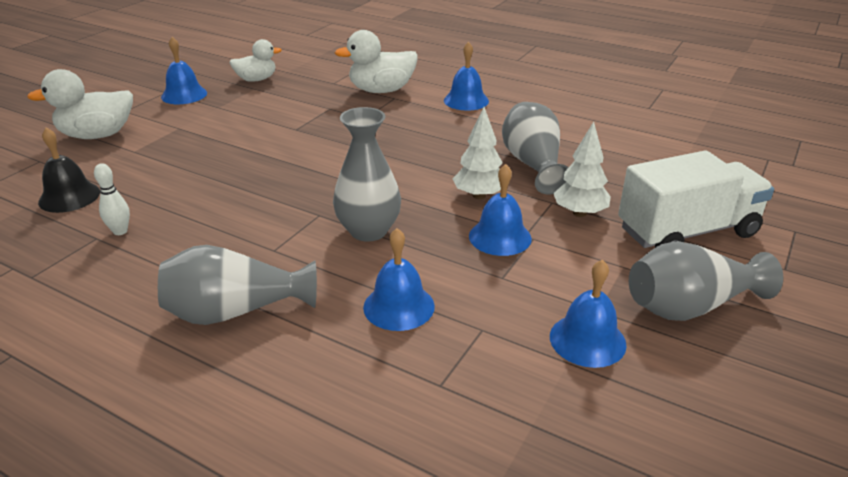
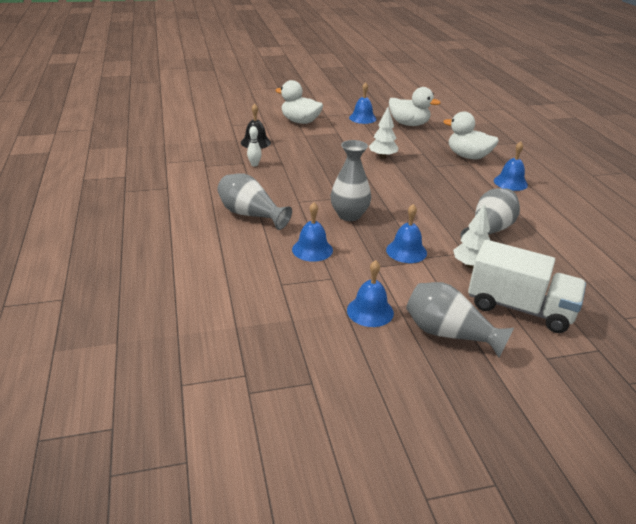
camera: 45 degrees right, 0 degrees up
(256, 79) = (409, 124): white duck -> white duck, size x1.52
(479, 195) = (429, 229): white tree -> white tree (382, 157)

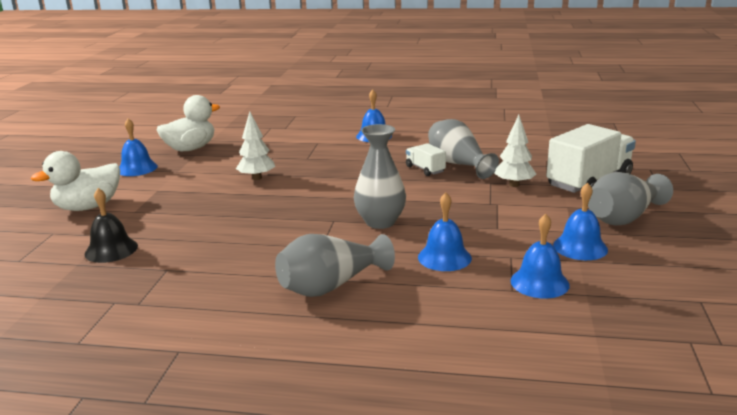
camera: 65 degrees left, 10 degrees down
(254, 164) = (183, 261): white bowling pin -> none
(406, 251) = (475, 207): blue bell -> blue bell (539, 282)
(462, 217) = (425, 169): none -> white truck
(468, 156) = (302, 140): white duck -> none

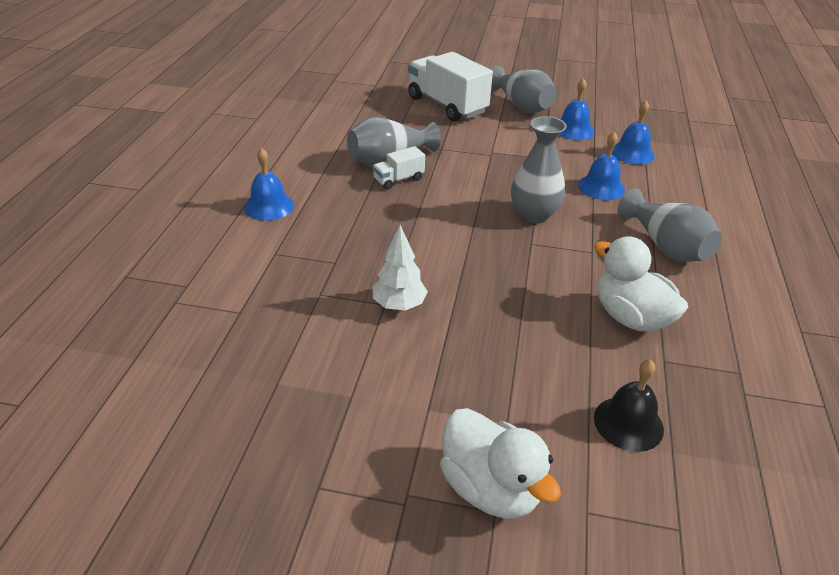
camera: 90 degrees left, 15 degrees up
(137, 168) = (323, 455): blue bell -> none
(190, 149) = (244, 393): white duck -> white duck (631, 317)
(514, 185) = (449, 138): white tree -> none

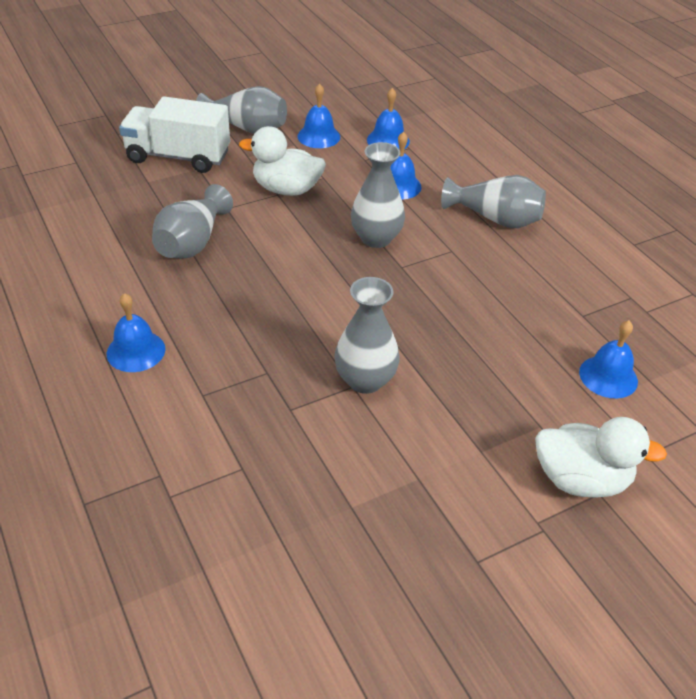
camera: 40 degrees left, 5 degrees up
(398, 179) = (226, 260): white truck -> none
(399, 305) = (365, 380): white tree -> grey vase
(628, 423) = (608, 376): black bell -> blue bell
(631, 317) = (531, 293): white duck -> white duck (286, 189)

